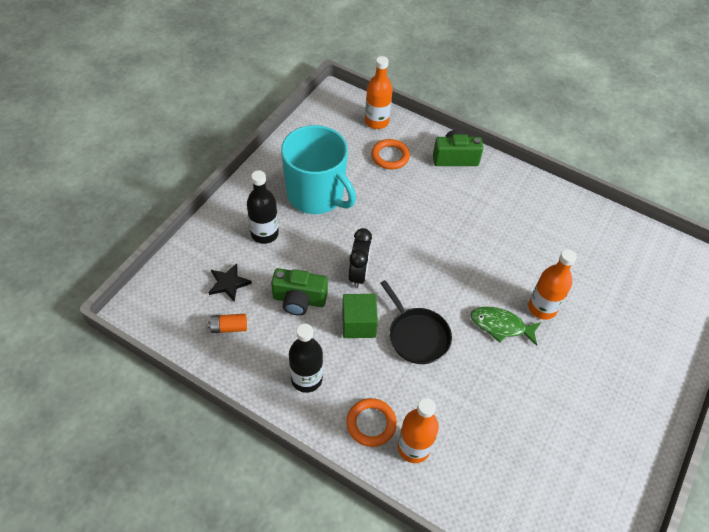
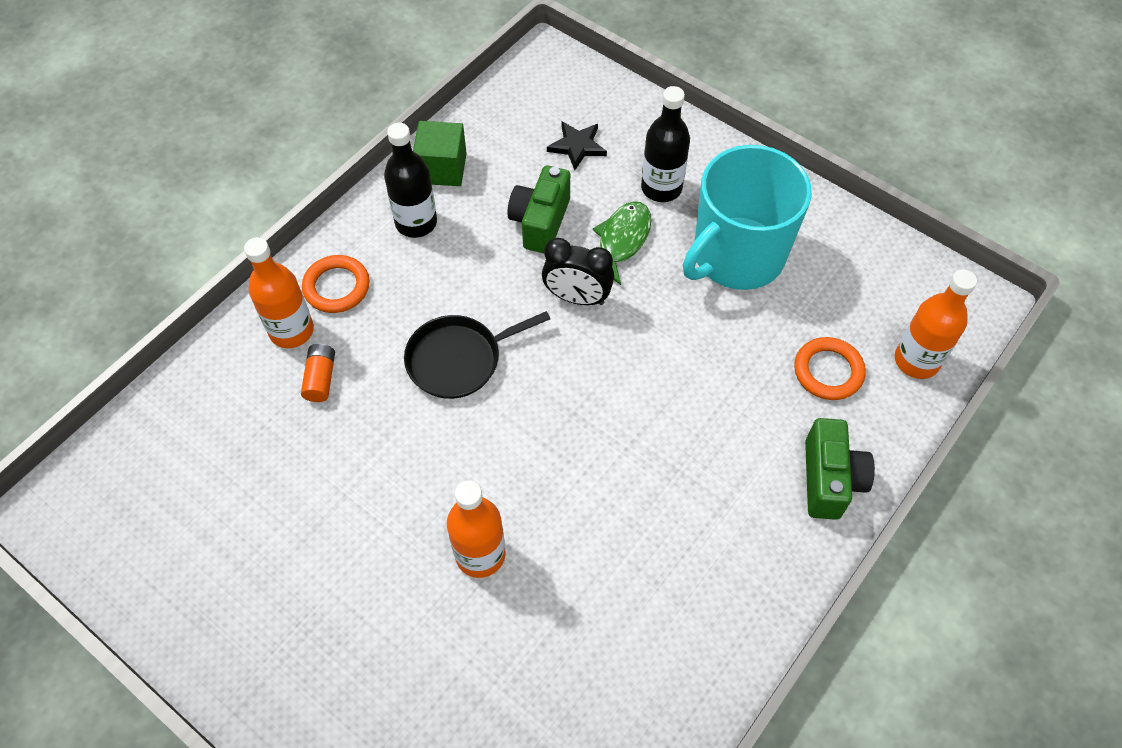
camera: 100 degrees right, 5 degrees up
(229, 327) = (507, 145): orange battery -> orange battery (321, 378)
(358, 324) = (490, 288): green cube -> green cube (442, 168)
(501, 326) = (456, 481): green fish -> green fish (622, 241)

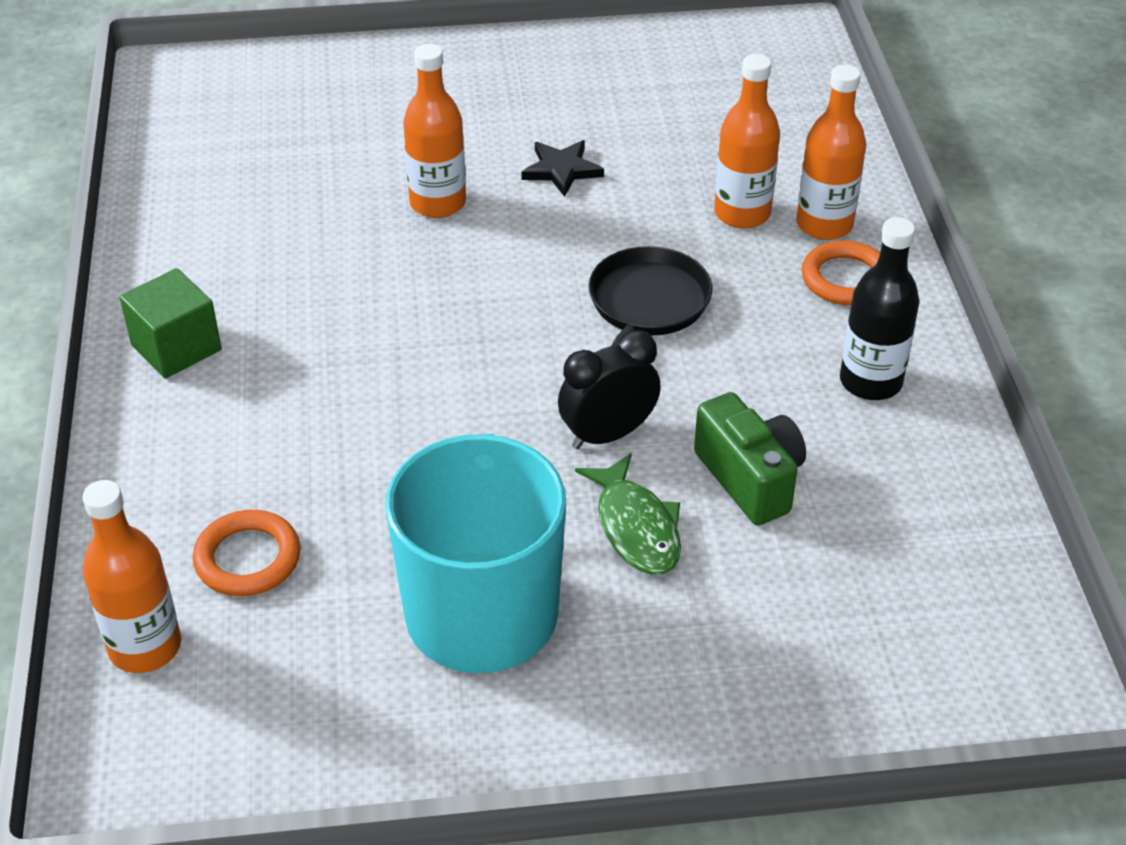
camera: 135 degrees right, 15 degrees down
(321, 378) = (742, 213): orange battery -> orange bottle
(442, 168) = (936, 452): green cube -> green cube (176, 347)
(577, 146) = (836, 599): black star -> black star (562, 170)
(661, 188) = (669, 627): black bottle -> none
(829, 480) = (160, 456): green camera -> none

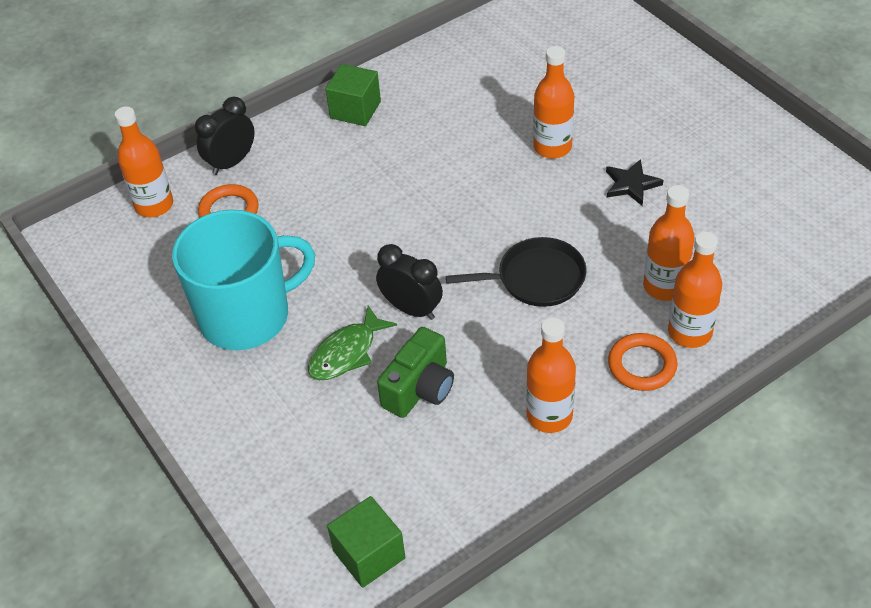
camera: 65 degrees right, 5 degrees up
(144, 520) = (231, 162): none -> black clock
(870, 382) = (549, 415): black bottle -> orange bottle
(988, 629) = (369, 554): none -> green cube

